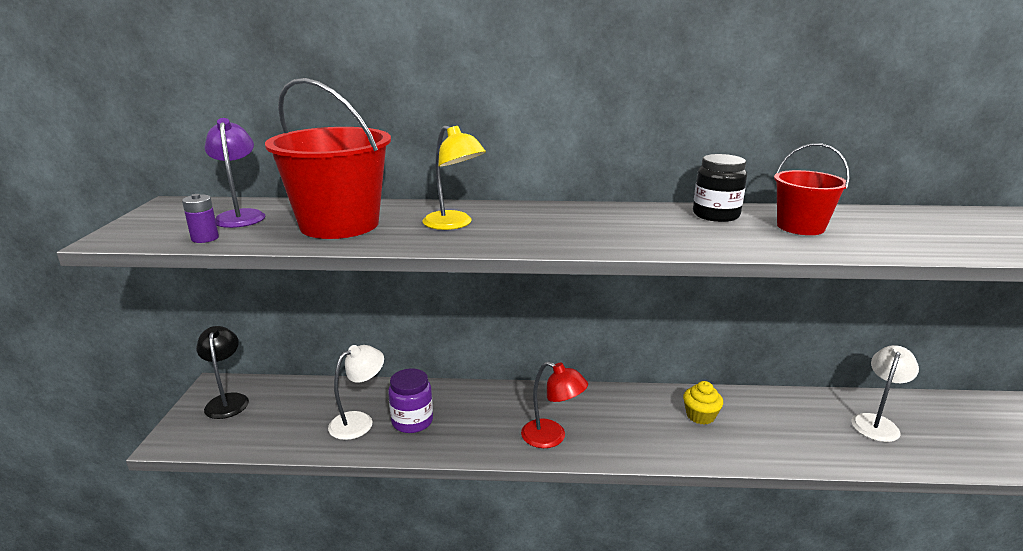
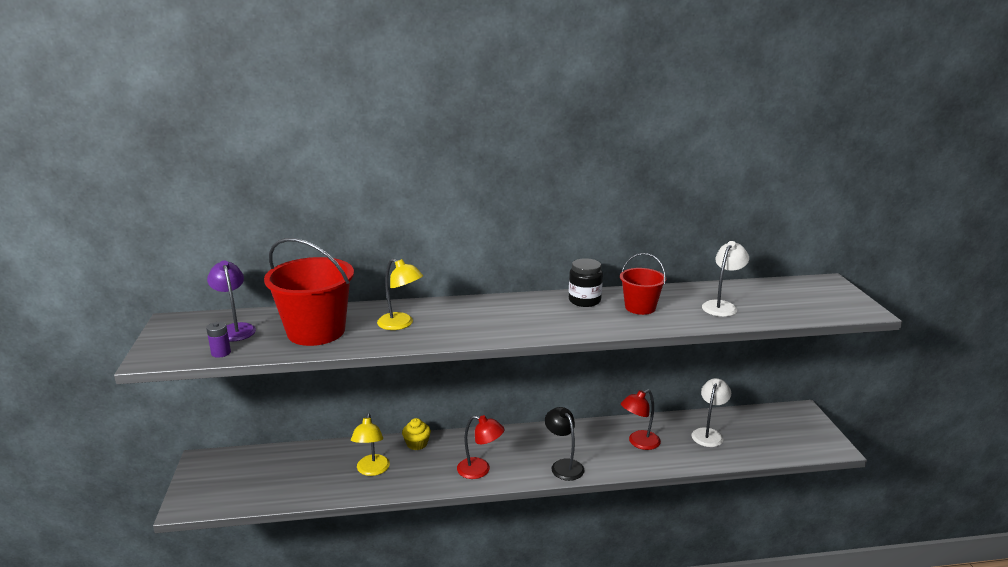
camera: 10 degrees left, 0 degrees up
(227, 400) = (216, 471): black lamp -> black lamp (563, 465)
(359, 421) = (330, 475): white lamp -> white lamp (722, 306)
(412, 421) = (372, 470): purple jar -> yellow lamp
(700, 416) = (586, 442): yellow cupcake -> yellow cupcake (417, 444)
(775, 424) = (639, 443): none -> red lamp

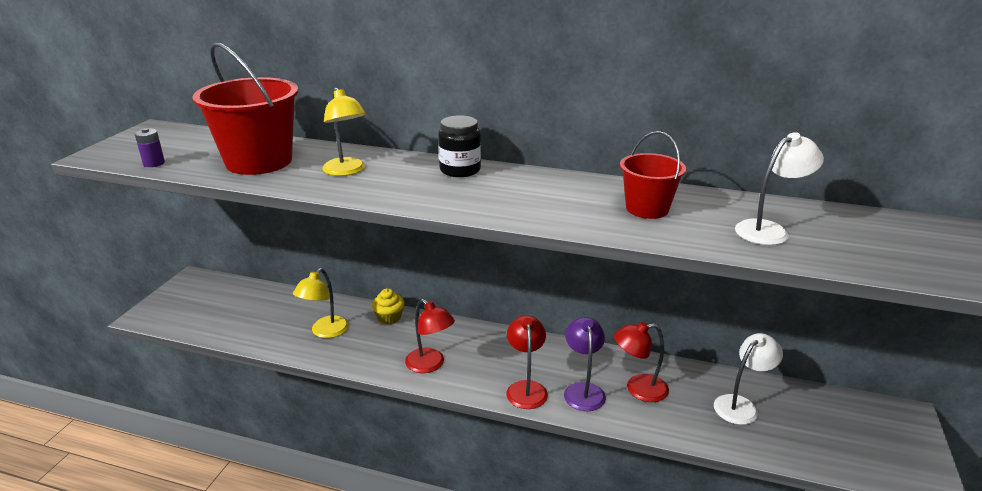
camera: 25 degrees right, 5 degrees up
(235, 329) = (193, 145): purple lamp -> purple lamp (583, 390)
(563, 465) = (526, 388): black lamp -> red lamp
(584, 300) = (582, 187): black jar -> black jar (460, 170)

